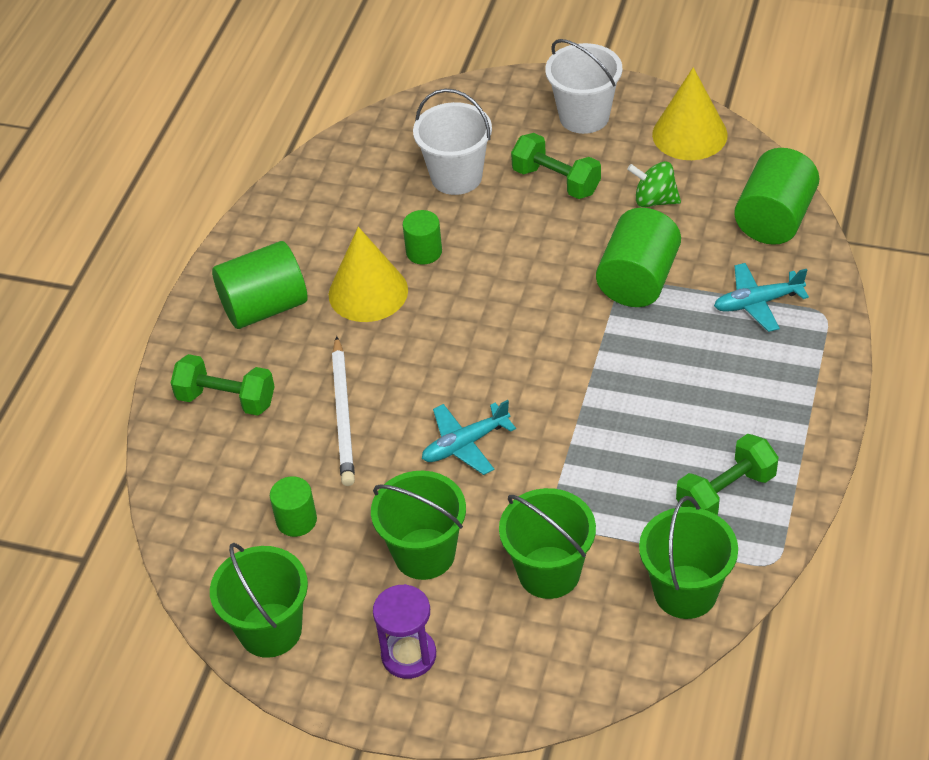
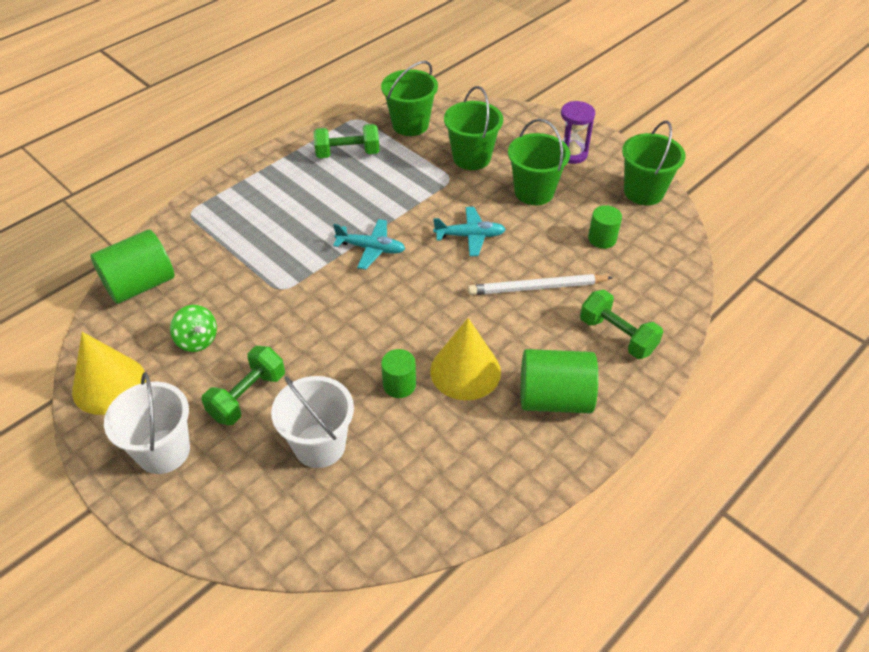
camera: 155 degrees left, 0 degrees up
(344, 414) = (537, 288): white pencil -> white pencil turned 120 degrees counterclockwise
(556, 181) = (248, 396): green dumbbell -> green dumbbell turned 60 degrees clockwise
(638, 280) = (272, 286): green cylinder -> none
(757, 303) = (218, 237): turquoise plane -> turquoise plane (371, 248)

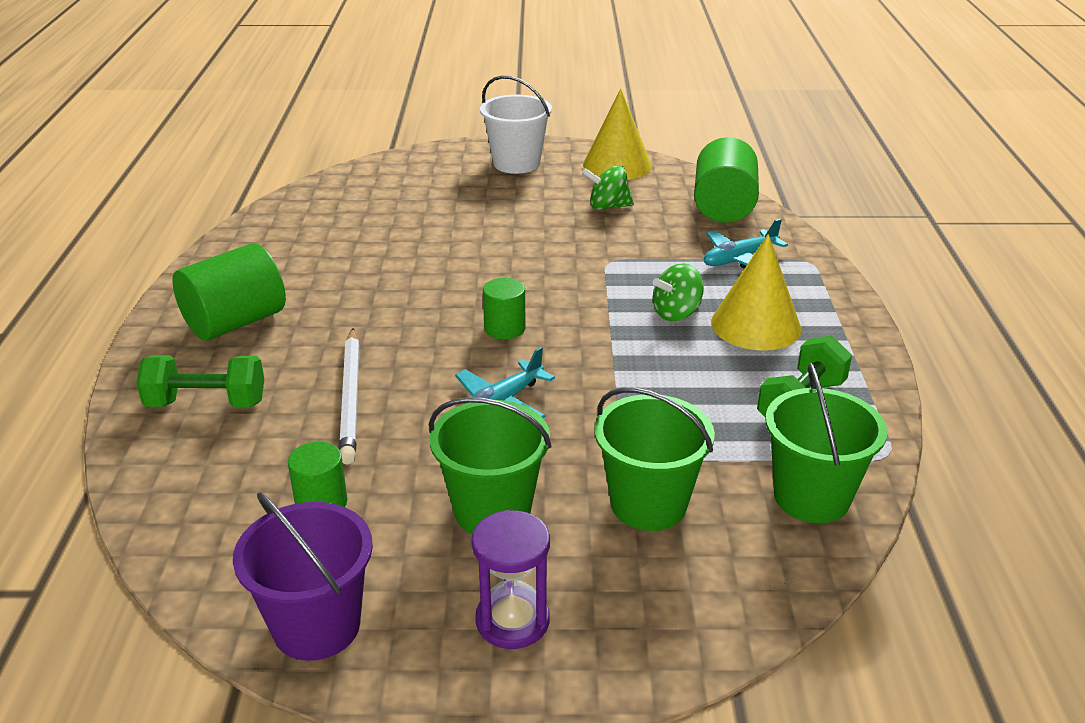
camera: 135 degrees right, 15 degrees down
(248, 396) = (509, 204): green dumbbell -> none
(312, 229) = (676, 313): none -> green spinning top
(319, 445) = (411, 210): white bucket -> none
(371, 248) = (587, 331): turquoise plane -> turquoise plane (739, 259)
(399, 385) = (397, 263): green cylinder -> green cylinder (504, 328)
(465, 371) = (348, 298): yellow cone -> yellow cone (755, 325)
(537, 288) = (351, 397): white pencil -> white pencil turned 135 degrees clockwise
(643, 192) = (316, 626): green bucket -> purple bucket

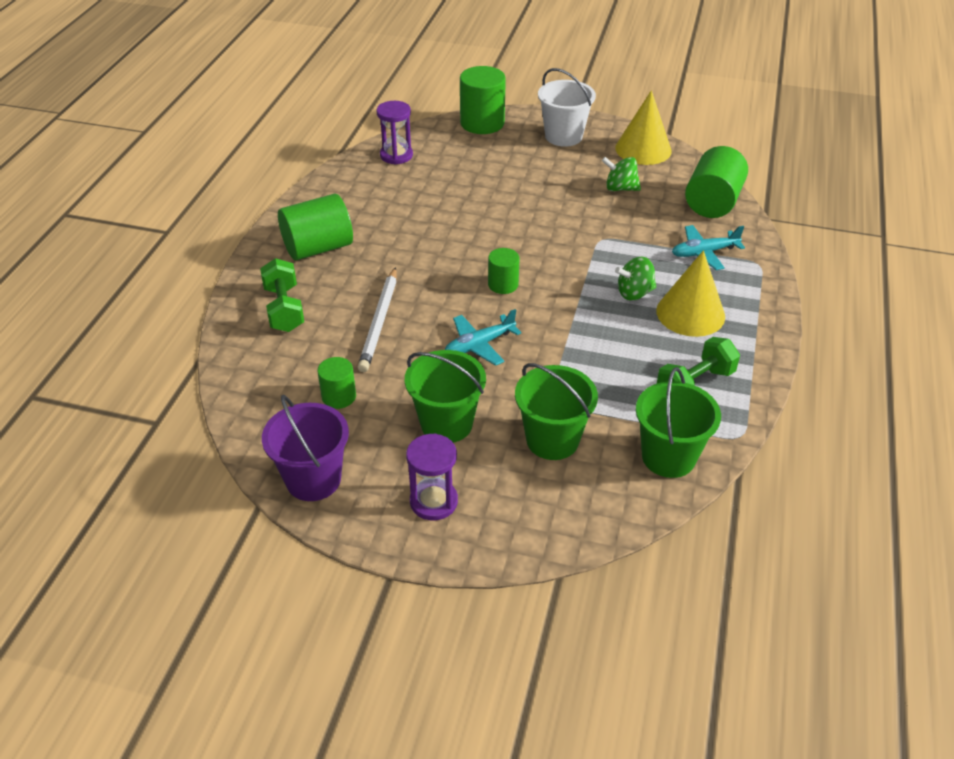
camera: 15 degrees right, 10 degrees up
(206, 403) = (284, 309): green dumbbell -> green dumbbell turned 60 degrees clockwise
(311, 207) = (396, 155): none -> purple hourglass
(410, 161) = (482, 123): none -> green cylinder

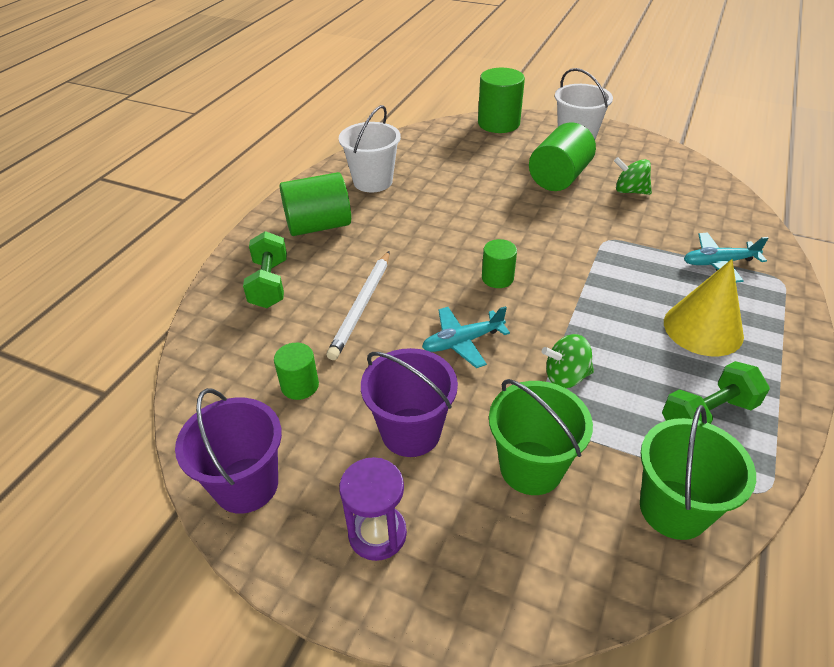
camera: 10 degrees right, 0 degrees up
(363, 197) = (373, 181): none -> white bucket
(396, 155) = (412, 146): purple hourglass -> none
(446, 424) = (411, 432): green bucket -> purple bucket
(634, 293) = (639, 300): green spinning top -> green spinning top (566, 376)
(643, 149) = (655, 156): yellow cone -> none
(712, 202) = (727, 211): green cylinder -> green cylinder (559, 178)

